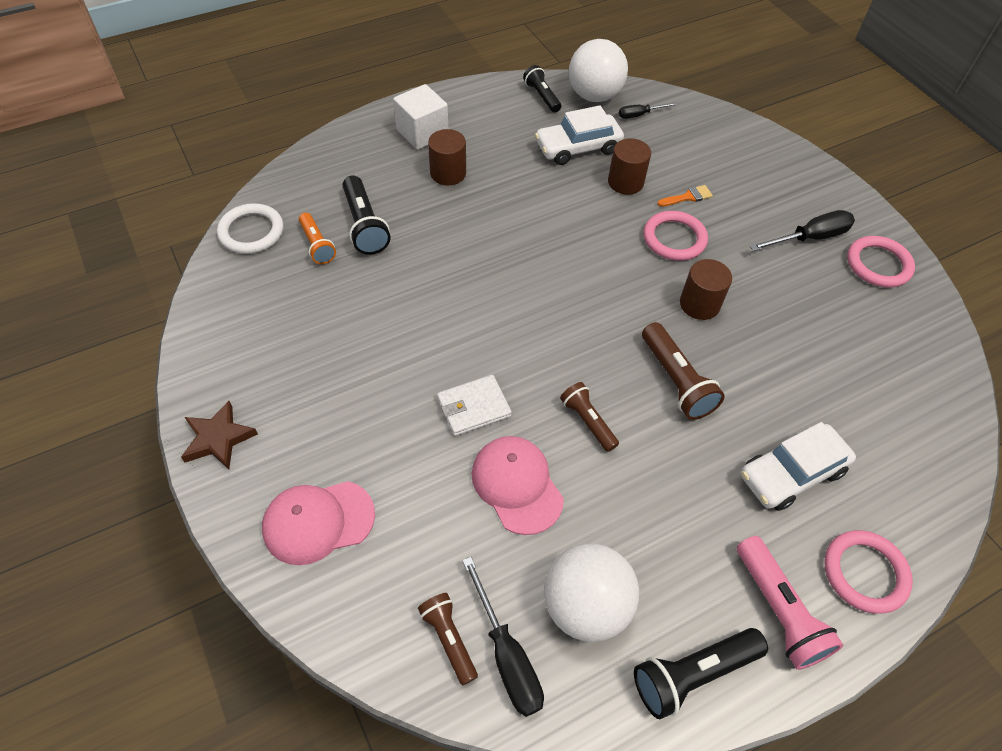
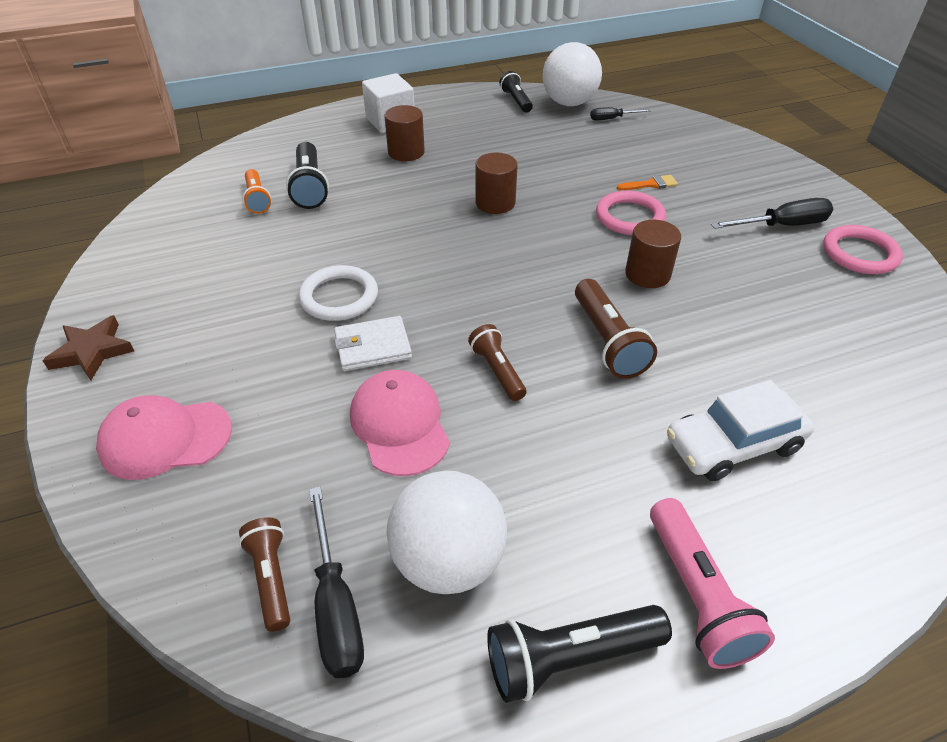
camera: 10 degrees right, 10 degrees down
(251, 232) = (198, 185): white ring -> white ring (339, 297)
(578, 147) = (543, 140): white car -> none
(625, 182) = (586, 169): brown cylinder -> brown cylinder (495, 203)
(865, 573) = (818, 564): pink ring -> none

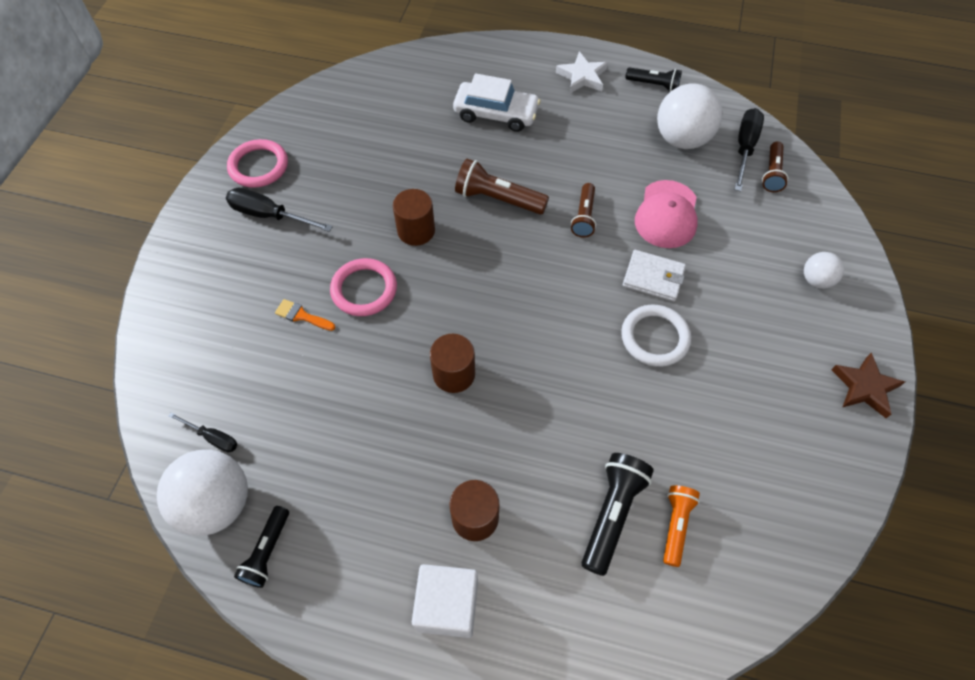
camera: 145 degrees left, 15 degrees up
(165, 439) = (816, 280): pink cap -> white ball
(570, 658) = (653, 85): black flashlight -> black flashlight, size x0.65
(607, 341) = (498, 199): brown flashlight -> brown flashlight turned 90 degrees counterclockwise
(696, 595) = (582, 76): pink flashlight -> white star

